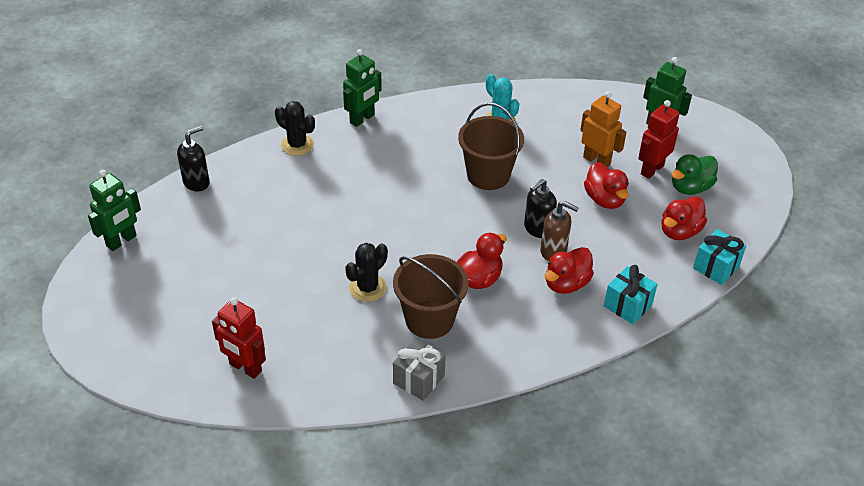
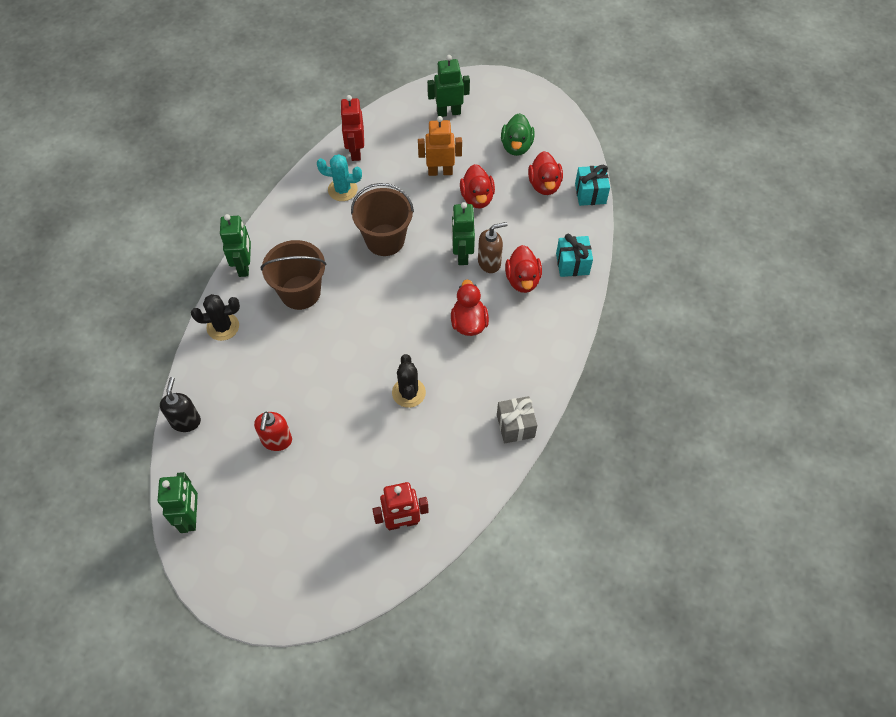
camera: 45 degrees left, 15 degrees up
(235, 242) = (277, 441): none -> red soap dispenser
(429, 319) = (473, 379): brown bucket -> brown bucket (300, 292)
(537, 229) = (462, 254): black soap dispenser -> green robot
(604, 199) = (477, 198): red duck -> red duck turned 60 degrees clockwise
(651, 170) = (480, 151): red robot -> red robot (355, 151)

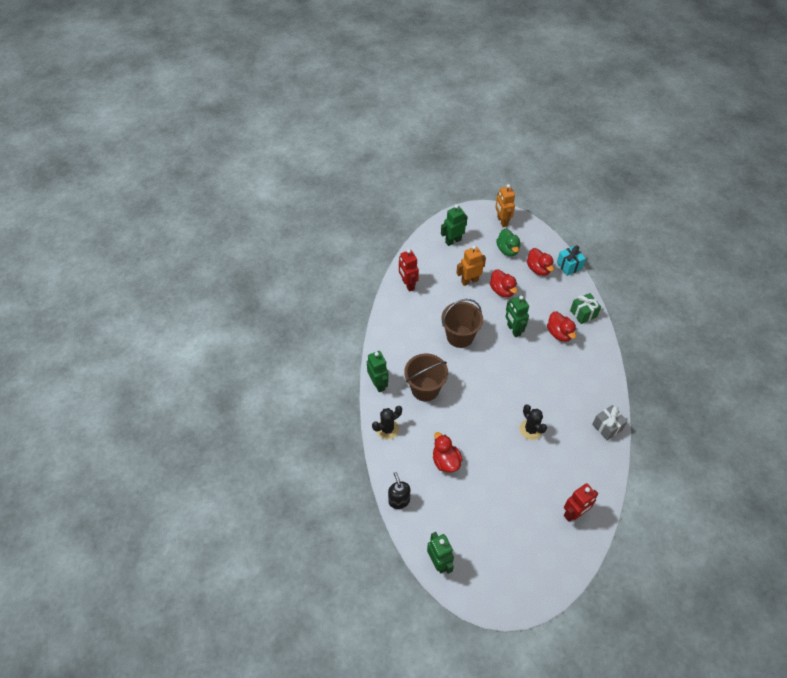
camera: 20 degrees left, 5 degrees down
(277, 441) = (466, 491): red soap dispenser -> none
(342, 190) = (414, 312): turquoise cactus -> none
(469, 323) = (542, 372): red duck -> red duck (445, 461)
(489, 262) = (533, 329): brown soap dispenser -> none
(531, 106) = (502, 221): none -> orange robot
(572, 264) = (583, 313): turquoise gift -> green gift

